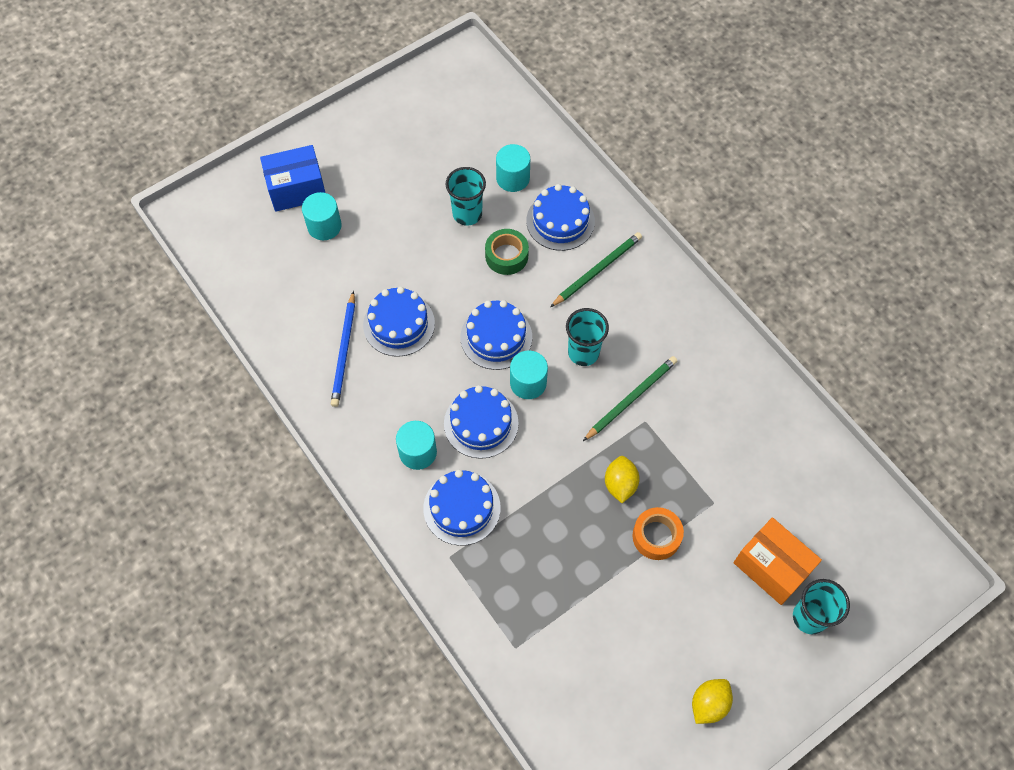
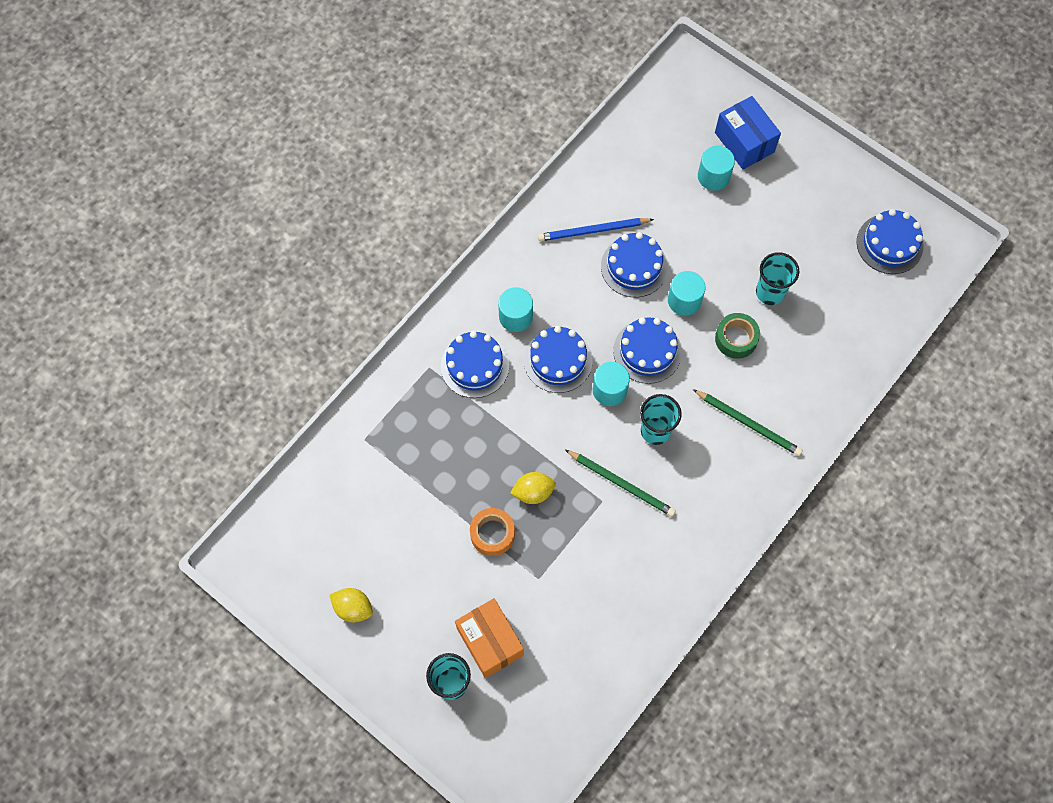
camera: 75 degrees right, 5 degrees up
(513, 178) = (825, 322): turquoise cylinder -> turquoise cylinder (684, 300)
(560, 221) = (792, 377): blue cake -> blue cake (889, 244)
(771, 567) = (490, 641): orange box -> orange box turned 60 degrees counterclockwise

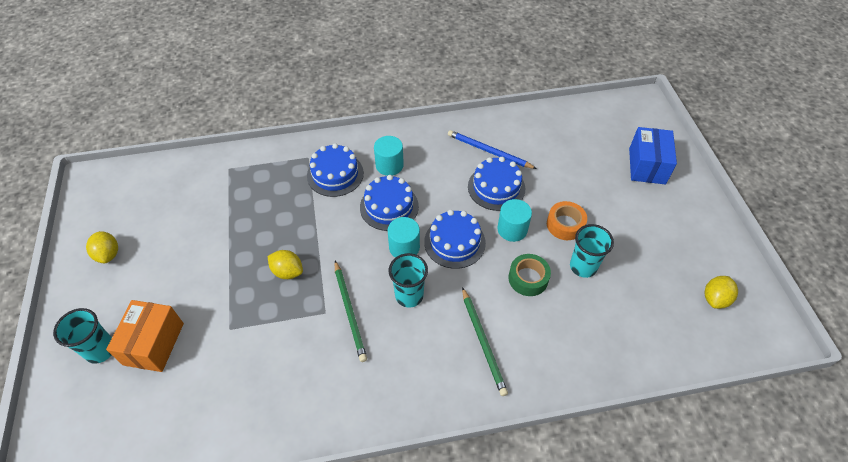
camera: 40 degrees right, 15 degrees down
(492, 534) = (234, 277): orange tape -> orange tape (565, 225)
(713, 176) = (605, 172): turquoise cylinder -> none
(889, 244) = (715, 299): blue cake -> yellow lemon

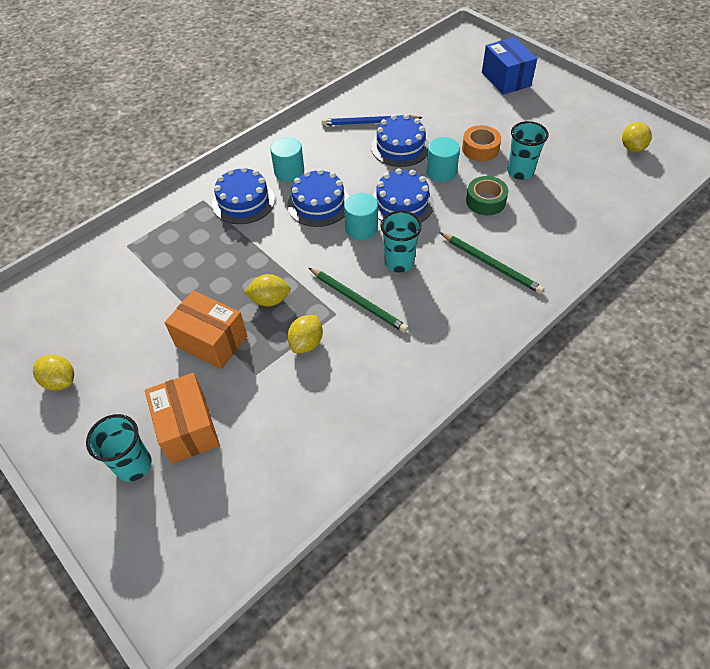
camera: 30 degrees left, 0 degrees up
(222, 282) = (211, 341): none -> orange box
(284, 325) = (306, 343): none -> yellow lemon

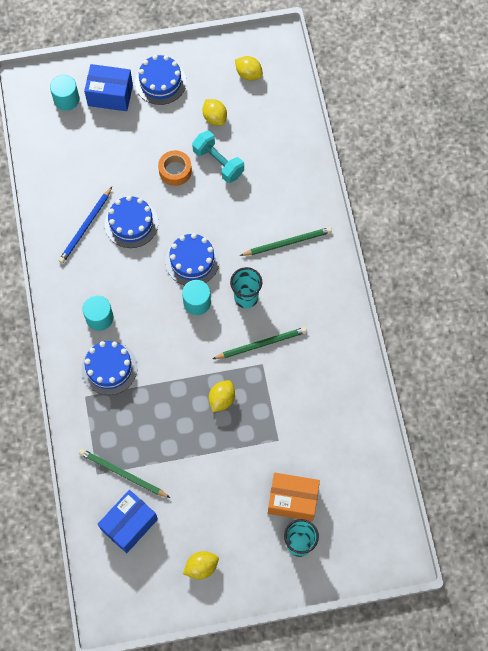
camera: 60 degrees left, 15 degrees up
(83, 295) = (129, 524): none -> blue box
(137, 264) = (122, 474): none -> green pencil
(211, 341) = (232, 454): orange box -> none
(306, 343) = (274, 395): yellow lemon -> yellow lemon (215, 118)
(319, 204) = (151, 316): blue cake -> blue cake (160, 82)
(441, 172) = (179, 213): turquoise cylinder -> turquoise cylinder (66, 99)
(485, 201) = (230, 205): green tape -> none
(520, 172) = (218, 162): turquoise cup -> turquoise dumbbell

